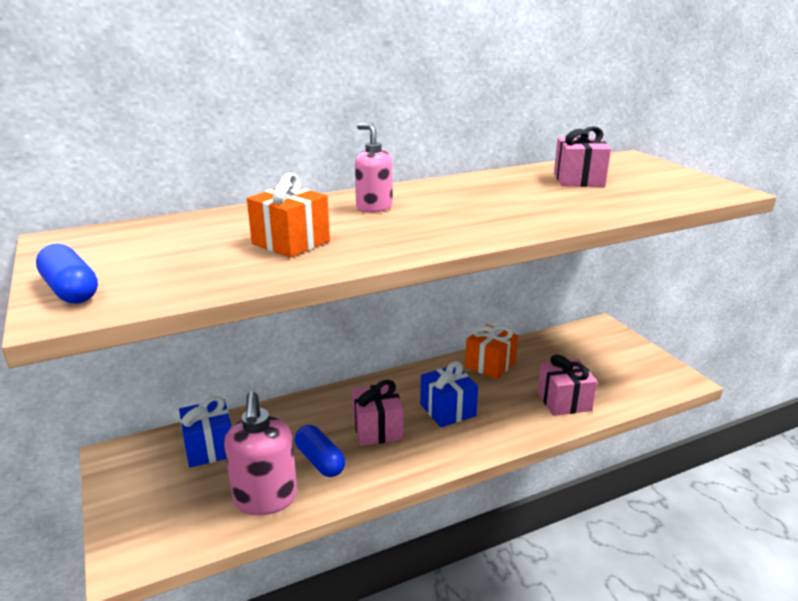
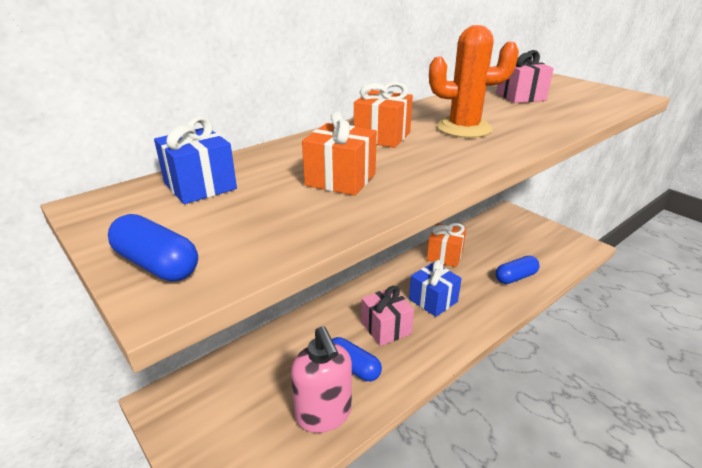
camera: 15 degrees left, 5 degrees up
(210, 448) = (248, 374): blue gift -> blue gift (200, 186)
(374, 207) = (382, 136): pink soap dispenser -> orange gift
(471, 207) = (464, 128): none -> orange cactus
(564, 401) = (515, 277): pink gift -> blue capsule

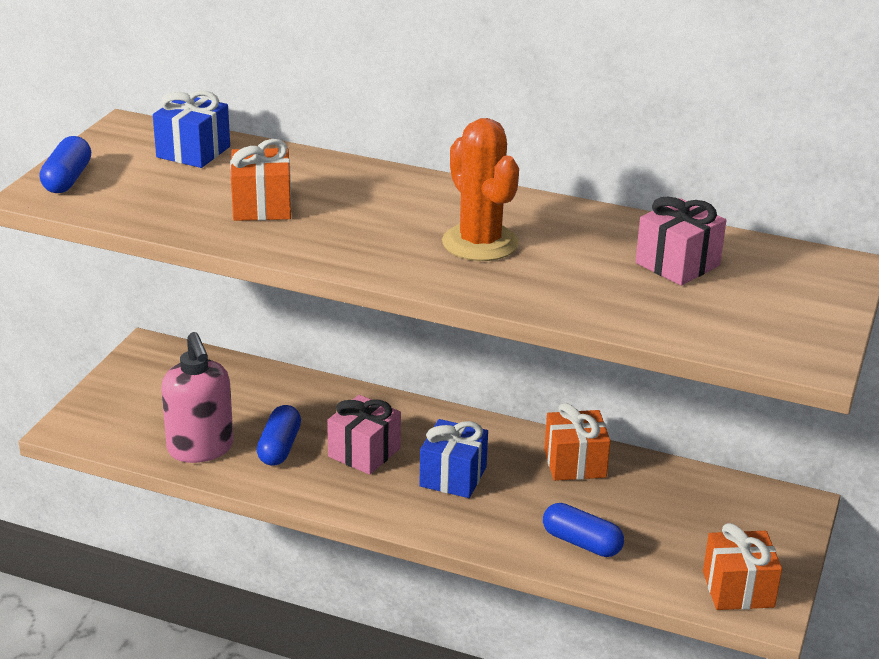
camera: 60 degrees right, 0 degrees up
(324, 414) = (200, 449): pink soap dispenser -> pink soap dispenser turned 60 degrees counterclockwise
(382, 136) = (398, 201): orange gift -> orange gift (738, 589)

